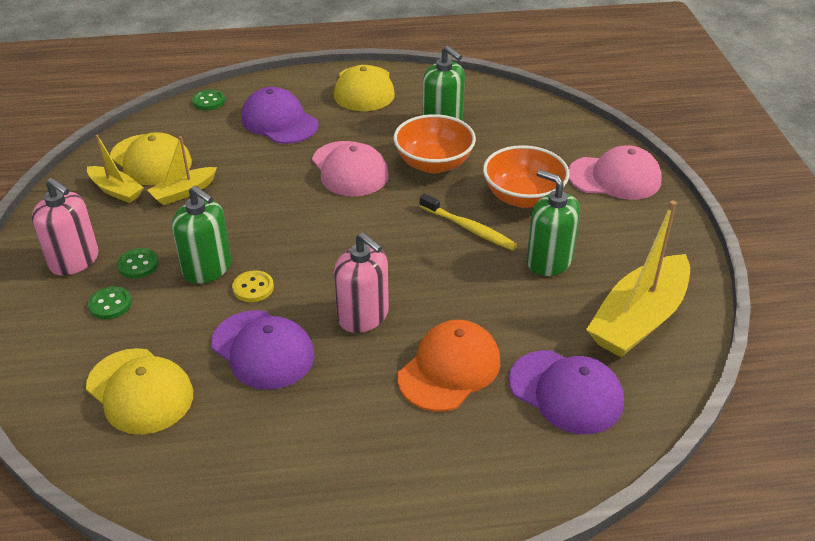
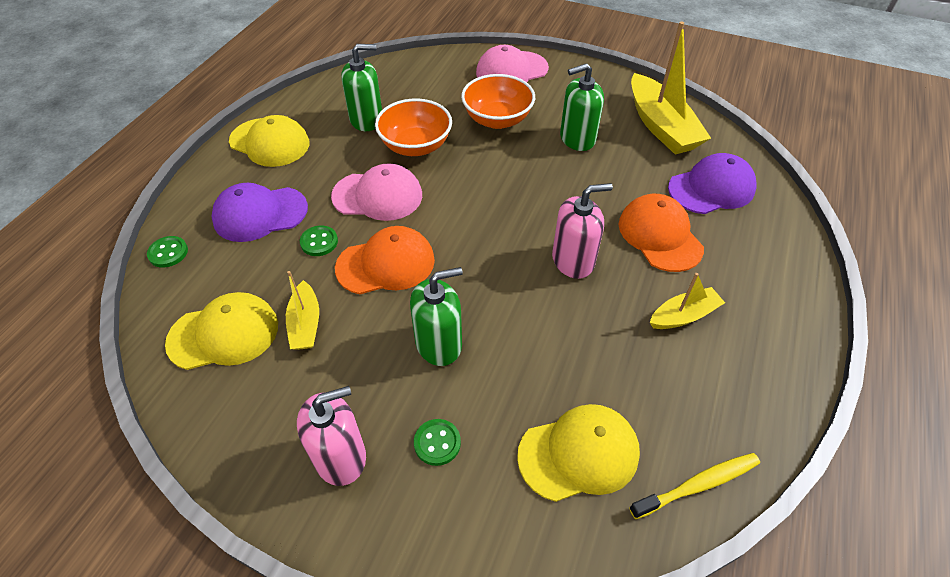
camera: 60 degrees left, 10 degrees up
(116, 190) = (249, 382): yellow boat -> yellow boat (683, 315)
(138, 265) = (392, 399): green button -> green button (319, 242)
(253, 288) = (490, 319): yellow button -> none
(263, 350) = (575, 340): purple cap -> none
(274, 206) = (386, 264): none -> orange cap
(469, 228) = (511, 161): yellow toothbrush -> yellow toothbrush (697, 485)
(615, 178) = (511, 70): pink cap -> pink cap turned 150 degrees counterclockwise

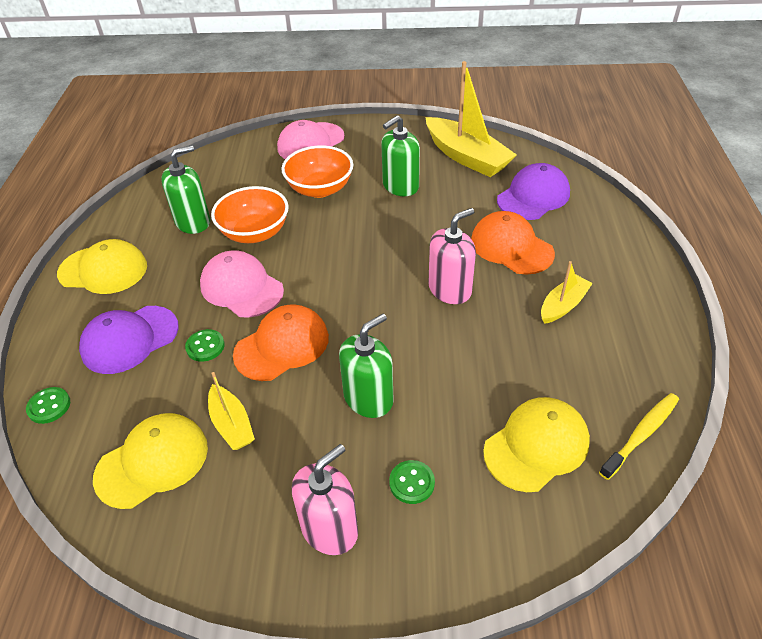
camera: 20 degrees left, 5 degrees down
(378, 196) = (241, 288): pink cap -> pink cap turned 120 degrees counterclockwise

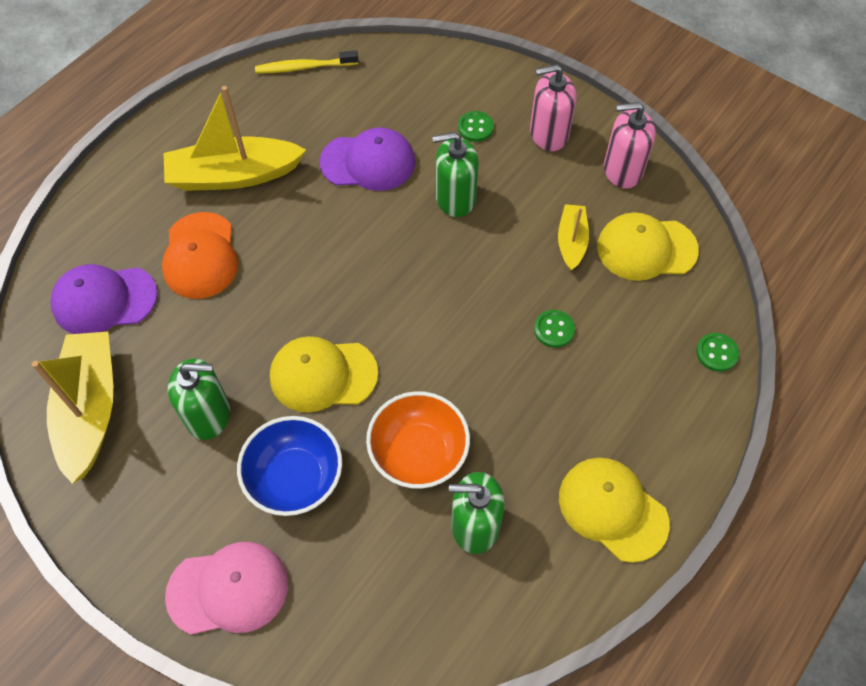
camera: 145 degrees left, 15 degrees up
(129, 339) = (620, 384): purple cap -> purple cap (368, 162)
(241, 288) = (481, 379): pink cap -> none
(282, 345) = (487, 287): orange cap -> none
(320, 189) = (295, 478): orange bowl -> blue bowl
(450, 289) = (301, 248): pink soap dispenser -> pink soap dispenser (622, 170)
(536, 446) = (375, 100): yellow cap -> yellow cap (323, 375)
(563, 305) = (234, 175): yellow boat -> yellow boat, size x1.87

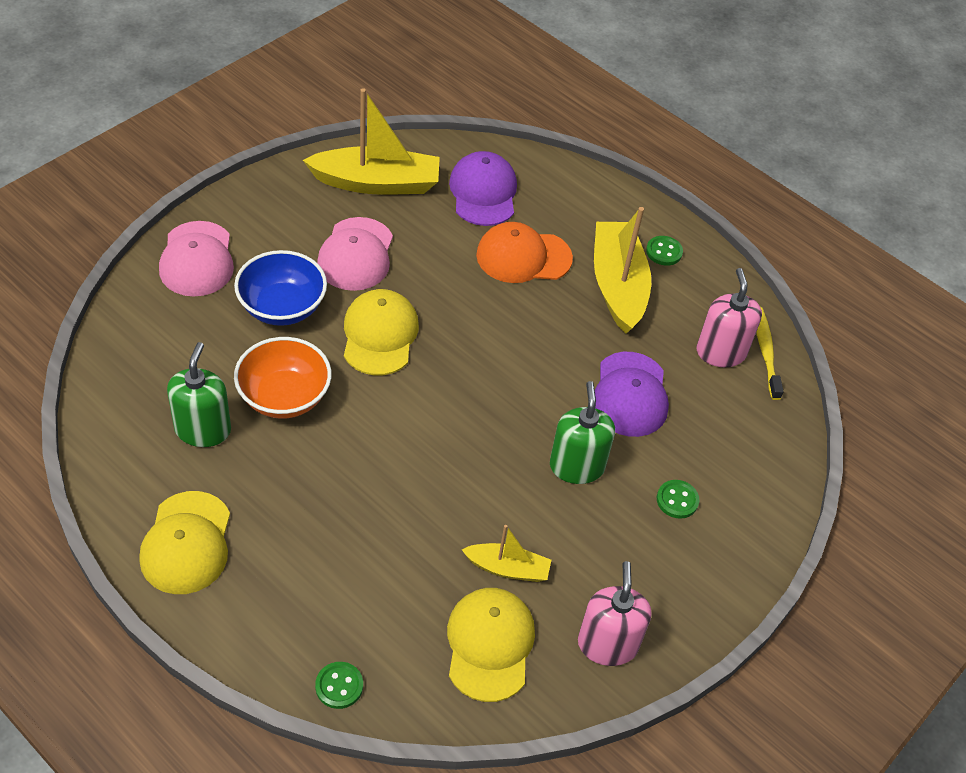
camera: 90 degrees right, 10 degrees down
(208, 415) = (356, 254): green soap dispenser -> pink cap
(548, 134) = (666, 574): pink soap dispenser -> pink soap dispenser (721, 352)
(554, 329) = (396, 530): green button -> green button (664, 252)
(612, 509) = (186, 543): yellow cap -> yellow cap turned 135 degrees clockwise

